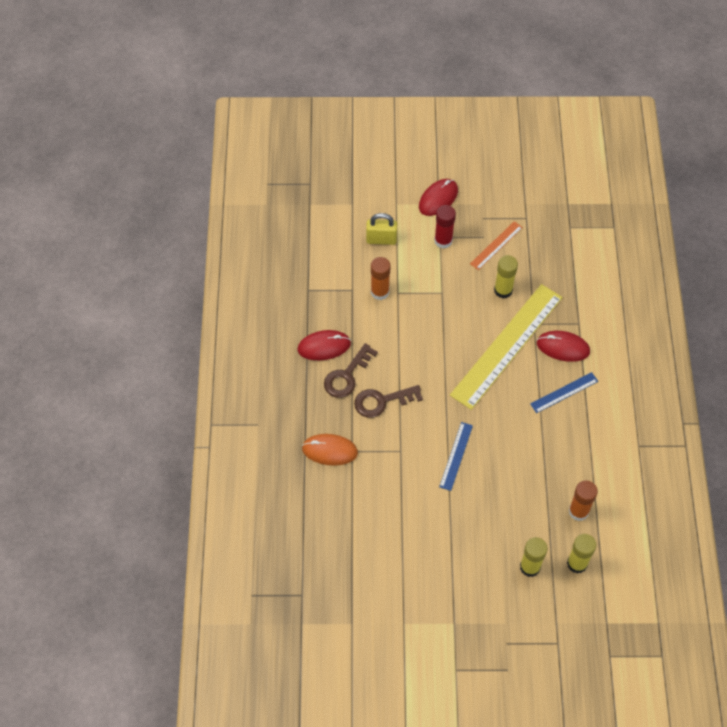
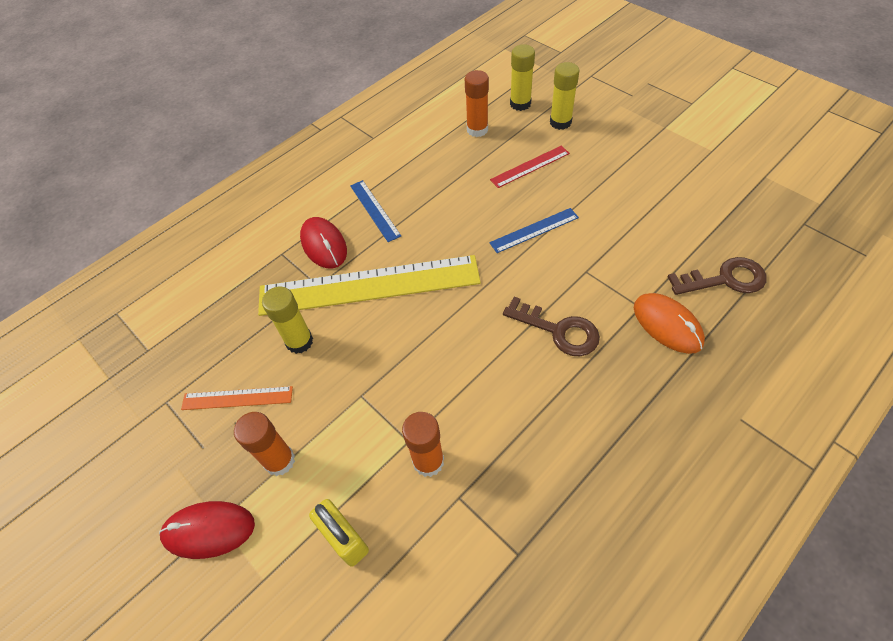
camera: 130 degrees left, 5 degrees down
(324, 346) = (569, 449): red mouse -> none
(347, 376) = (573, 389): brown key -> brown key (724, 279)
(443, 241) = (279, 460): red glue stick -> orange glue stick
(508, 506) = (530, 166): none -> red ruler
(564, 392) = (375, 210): blue ruler -> blue ruler turned 45 degrees clockwise

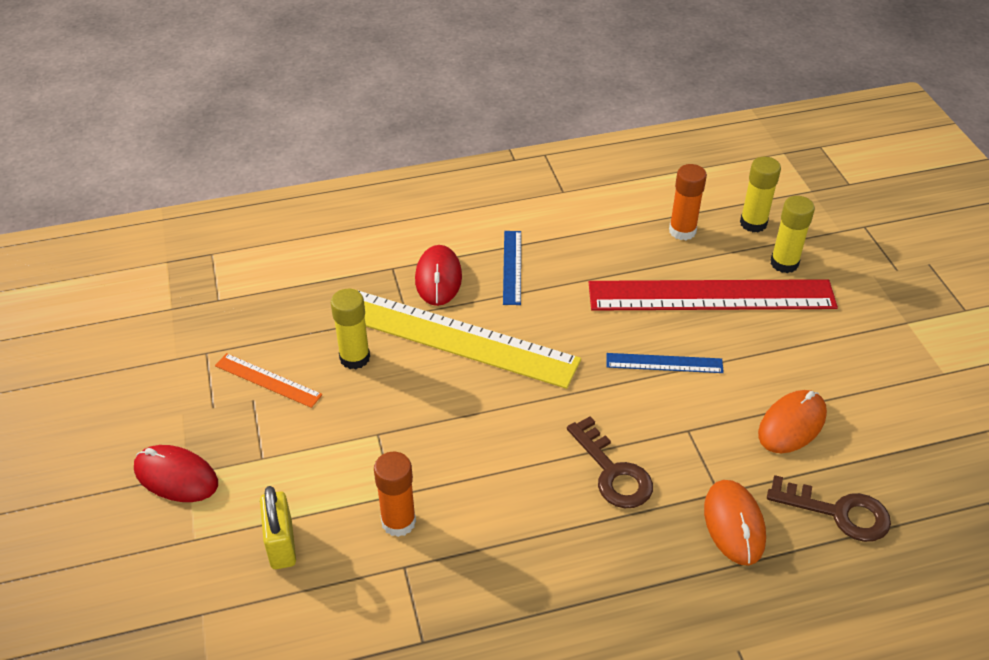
camera: 25 degrees right, 10 degrees down
(279, 460) = (269, 452): orange glue stick -> none
(530, 166) = (711, 296): red ruler -> red ruler, size x2.23
(649, 232) = (792, 424): none -> orange mouse

